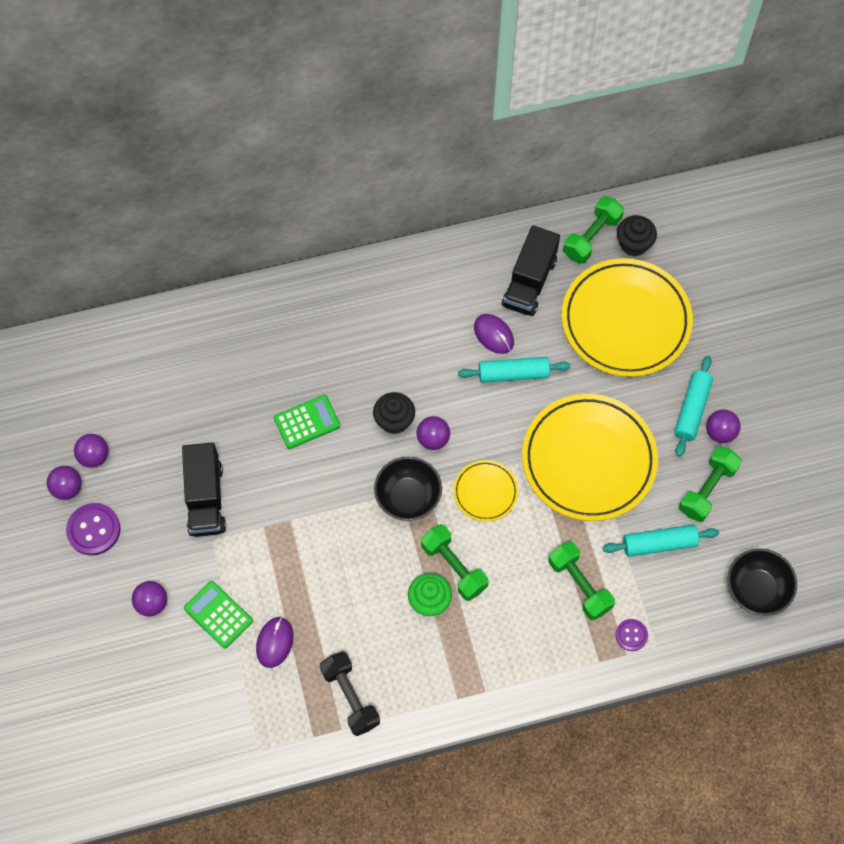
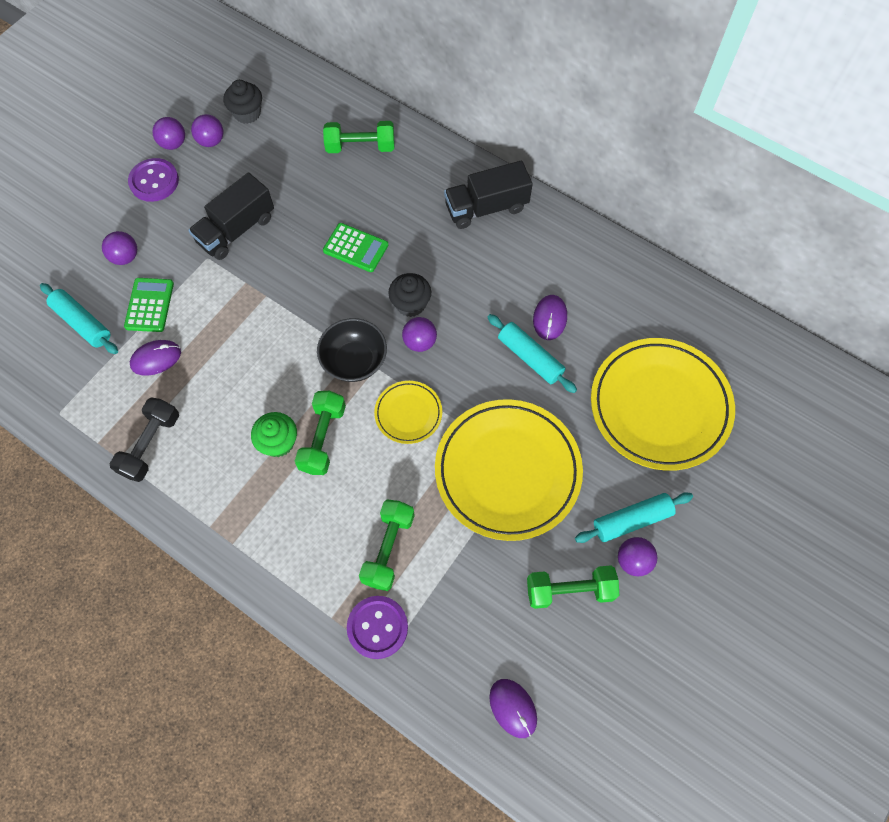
camera: 50 degrees right, 0 degrees up
(529, 282) = (620, 310): black truck -> black truck (486, 208)
(592, 237) = (707, 325): green dumbbell -> green dumbbell (360, 147)
(631, 635) = (377, 627): purple button -> purple button, size x1.70
(634, 244) = (734, 361): black cupcake -> black cupcake (247, 113)
(659, 544) = (482, 587): turquoise rolling pin -> turquoise rolling pin (82, 323)
(756, 589) = (513, 708): black bowl -> purple mouse

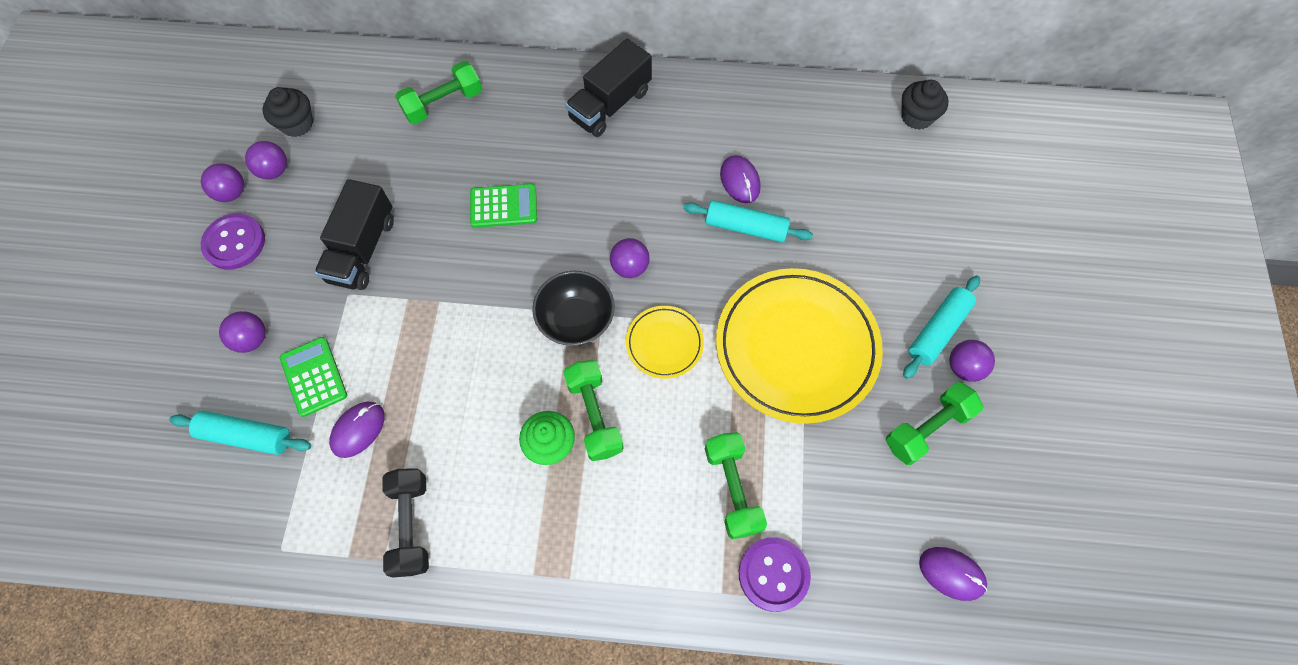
camera: 30 degrees left, 0 degrees up
(410, 304) = (596, 234): black cupcake -> black cupcake (916, 117)
(659, 406) = (892, 211): yellow plate -> none

